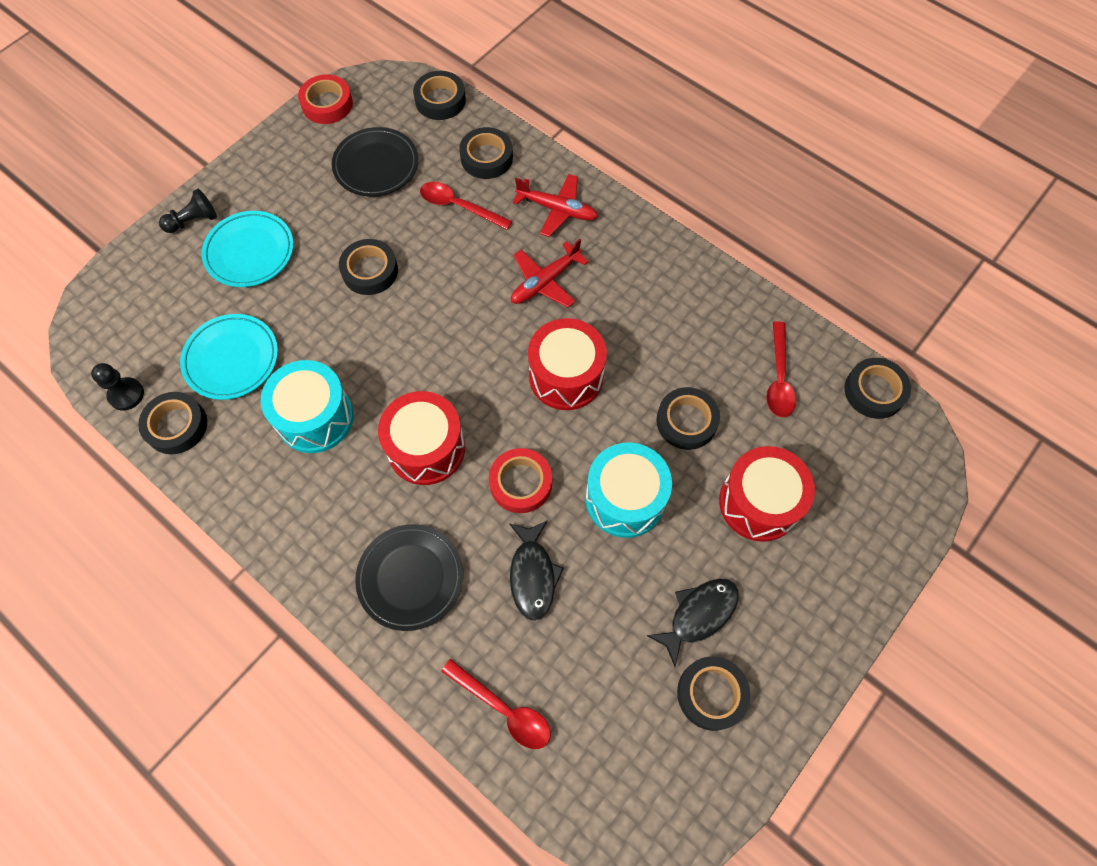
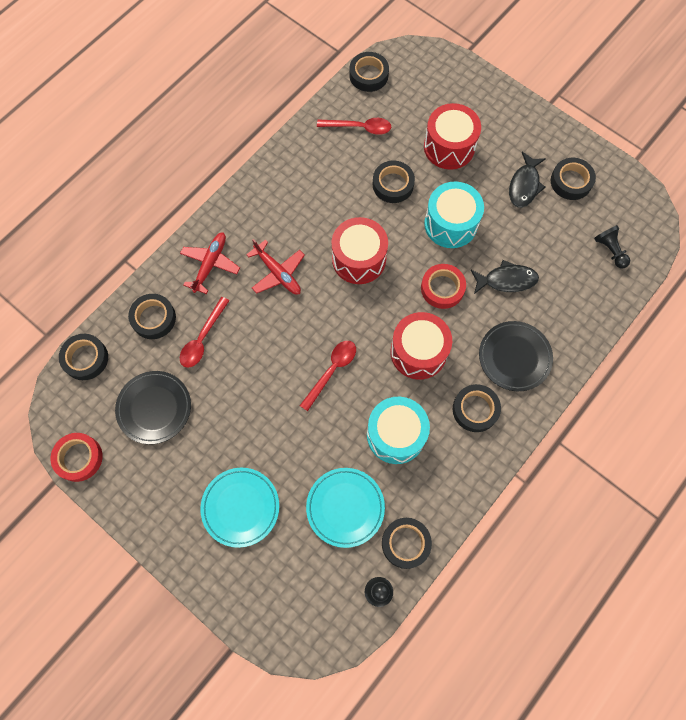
camera: 90 degrees left, 5 degrees up
(193, 221) = (204, 564): black pawn -> black pawn (610, 250)
(370, 271) = (263, 404): black tape -> black tape (475, 409)
(503, 709) = (593, 296): red spoon -> red spoon (331, 371)
(698, 615) = (524, 185): black fish -> black fish turned 120 degrees counterclockwise

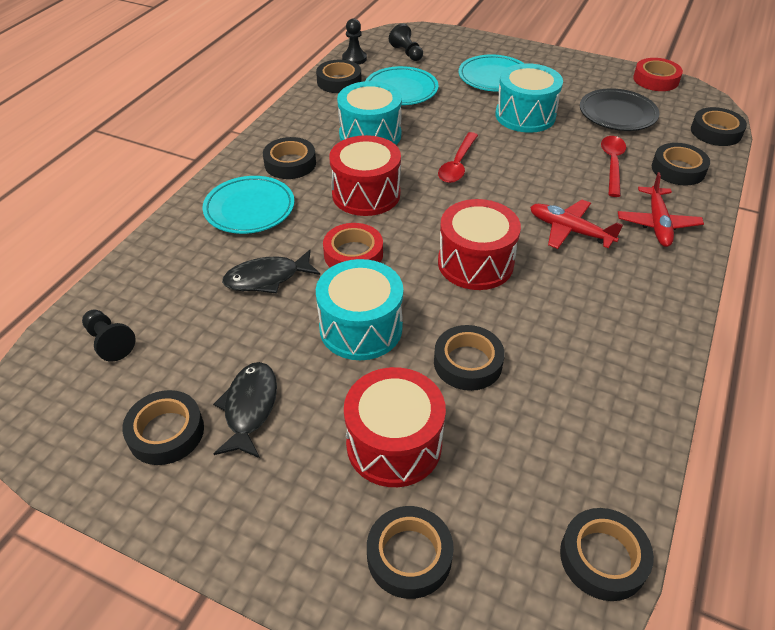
camera: 165 degrees right, 25 degrees down
(241, 428) = (525, 115): none -> turquoise drum
(315, 589) = (407, 53): none -> black pawn
(359, 128) = (565, 442): red spoon -> none
(455, 95) = (409, 556): none -> black tape
(514, 357) = (249, 209): black plate -> turquoise plate

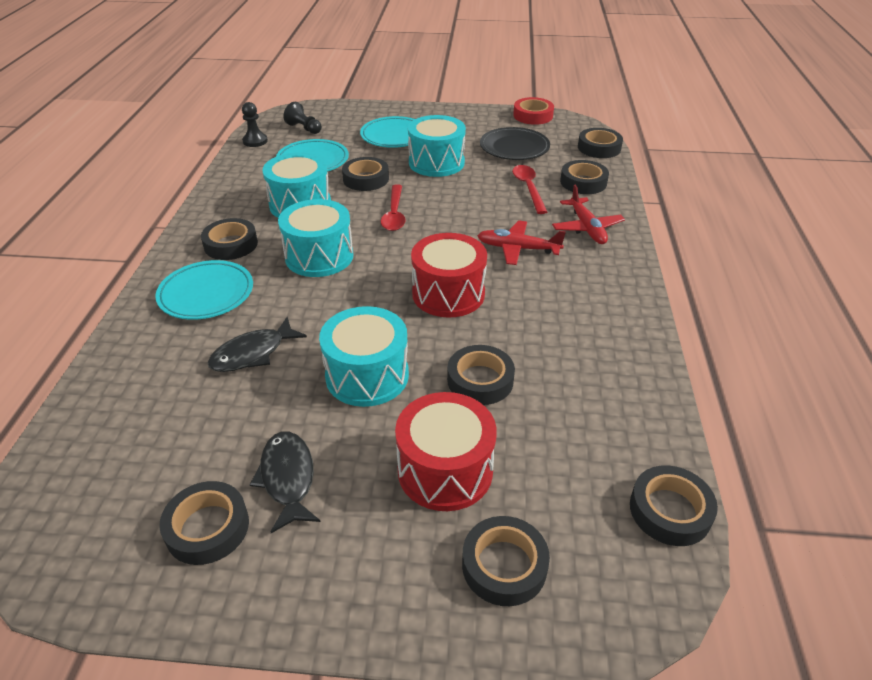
camera: 20 degrees left, 5 degrees down
(109, 342) = (104, 457): black pawn -> none
(339, 81) = (248, 163): black tape -> black tape (366, 179)
(353, 254) = (330, 312): red tape -> none
(366, 194) = (319, 256): red drum -> turquoise drum

